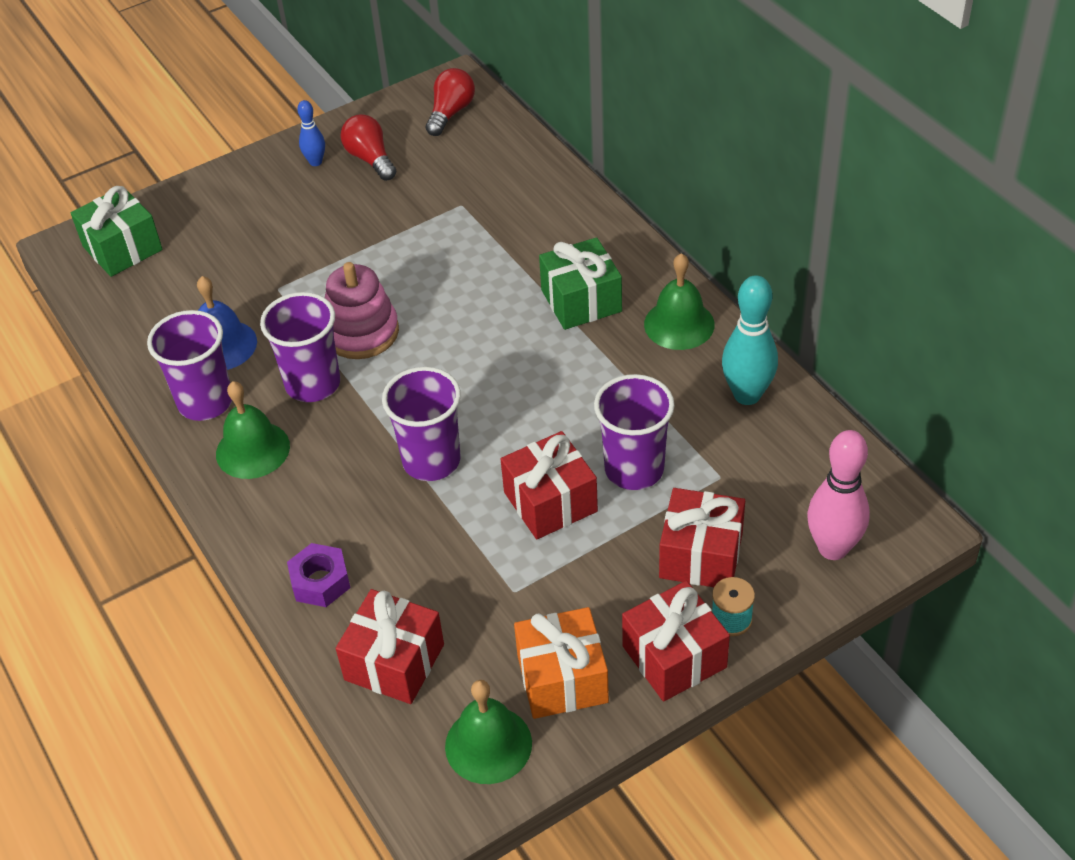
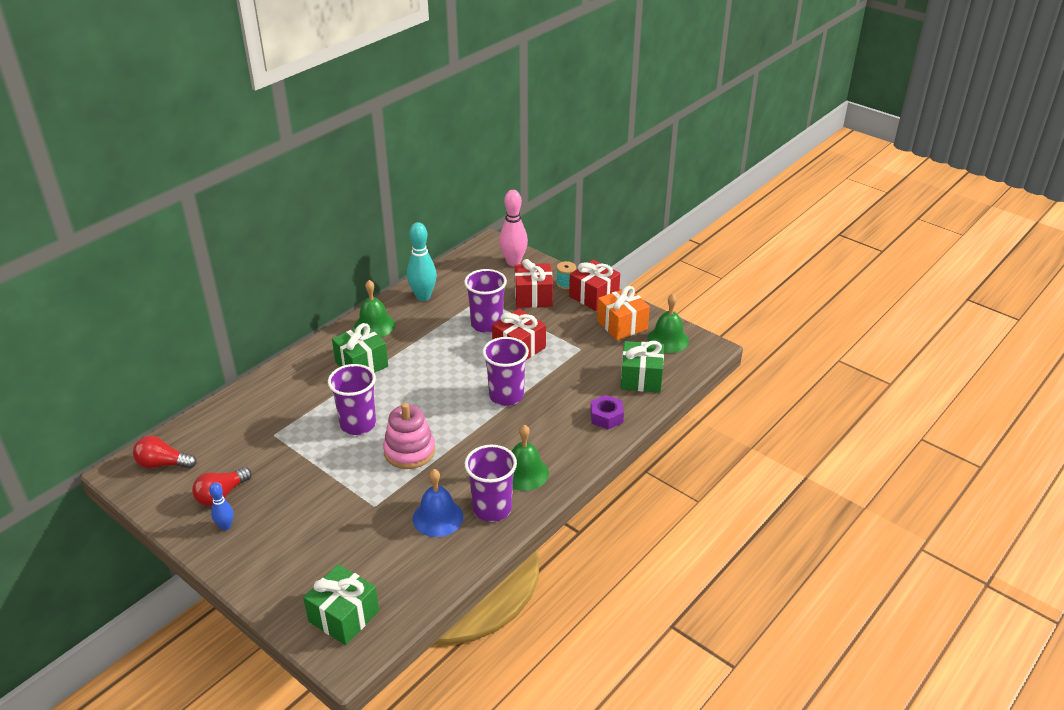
camera: 110 degrees left, 10 degrees down
(313, 384) = (461, 461): purple cup -> purple cup (358, 424)
(394, 662) = (641, 378): red gift -> green gift

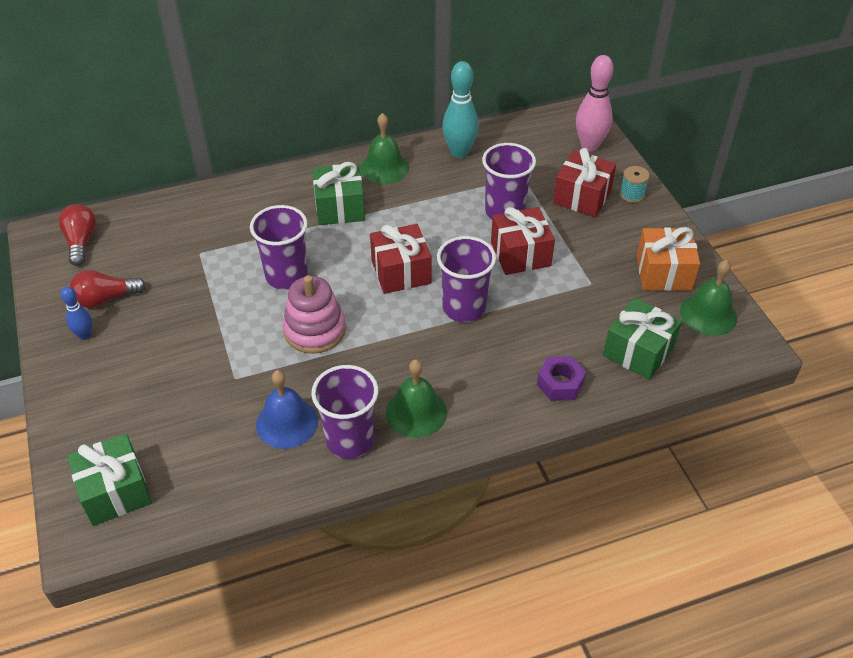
camera: 30 degrees right, 10 degrees up
(163, 464) = (81, 242): red light bulb -> red light bulb turned 45 degrees clockwise
(594, 296) = (655, 222): red gift -> red gift (401, 272)

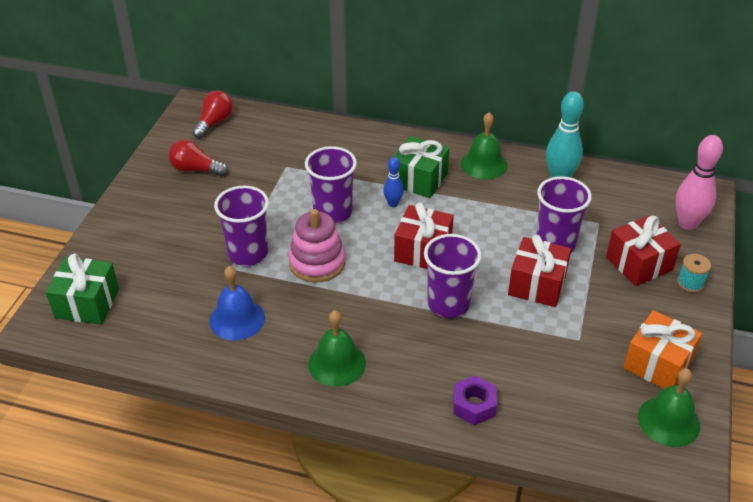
camera: 35 degrees right, 5 degrees down
(85, 335) = (161, 188): blue bowling pin -> blue bowling pin (393, 204)
(350, 440) = (269, 356): purple cup -> purple cup (248, 253)
(638, 351) = (569, 417): green gift -> none

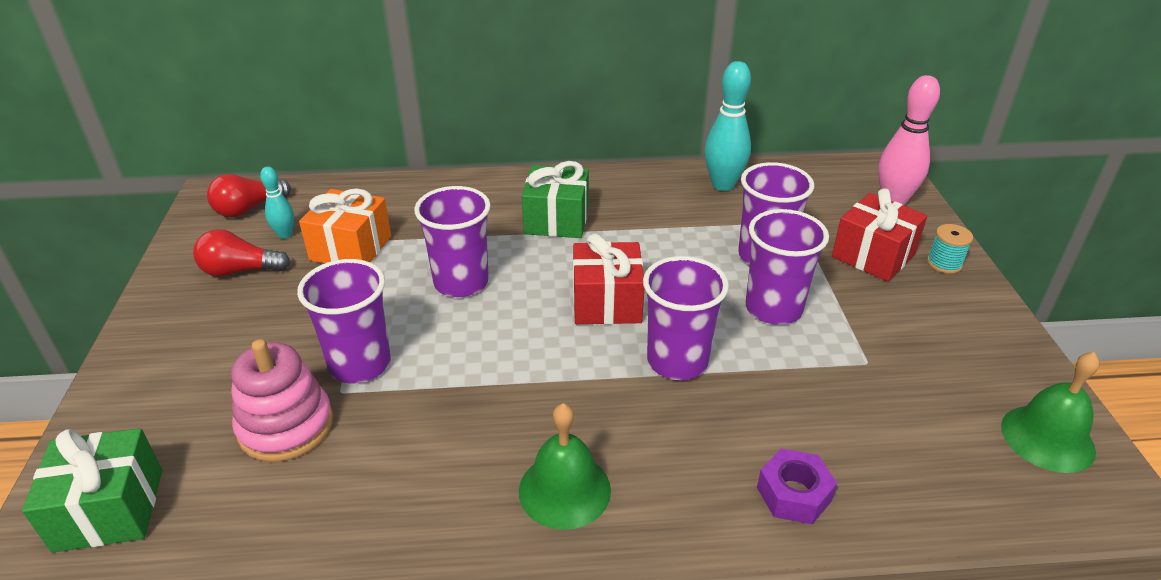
camera: 20 degrees left, 5 degrees down
(214, 123) = (248, 209): red light bulb -> red light bulb turned 135 degrees counterclockwise
(231, 149) = (285, 235): none -> turquoise bowling pin
(237, 319) = (379, 465): blue bell -> none
(317, 262) = (468, 352): pink stacking toy -> pink stacking toy (286, 426)
(393, 204) = (537, 254): blue bowling pin -> none
(484, 164) = (626, 187): green bell -> none
(537, 285) = (773, 308): red gift -> purple cup
(658, 364) = (980, 367): orange gift -> orange gift (351, 248)

